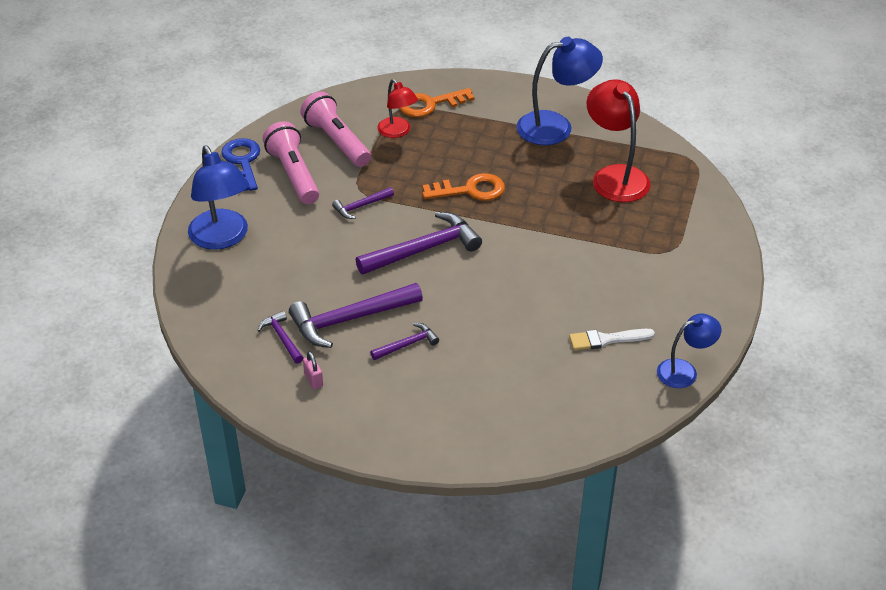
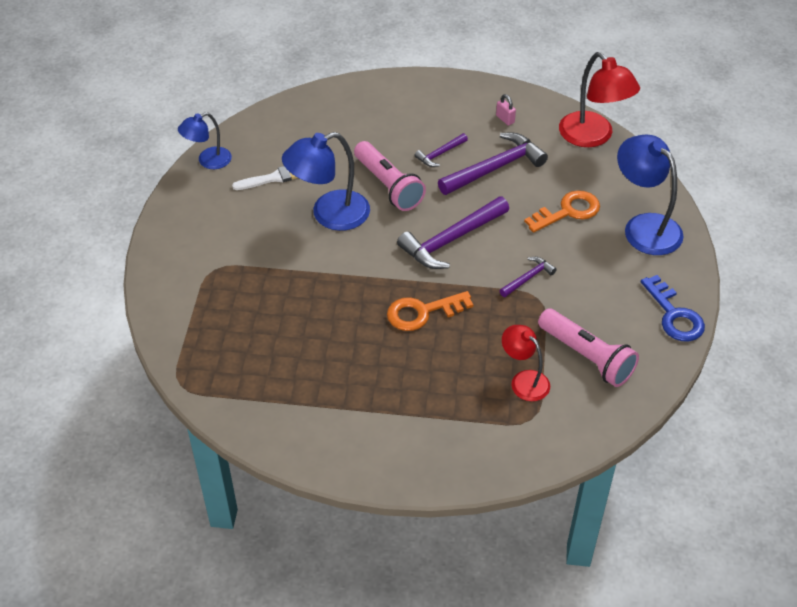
camera: 170 degrees right, 5 degrees up
(282, 338) = (544, 146): purple hammer -> none
(294, 174) = (613, 307): pink flashlight -> pink flashlight (388, 186)
(429, 104) = (500, 429): orange key -> orange key (568, 211)
(556, 126) = (342, 415): blue lamp -> blue lamp (329, 214)
(615, 176) = (269, 352): red lamp -> red lamp (593, 137)

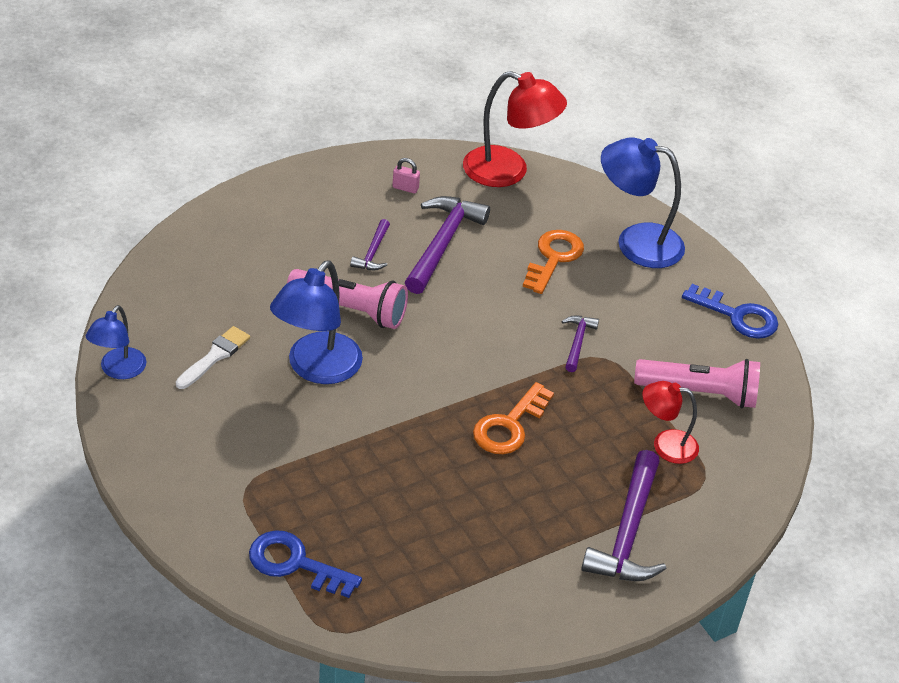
camera: 40 degrees left, 5 degrees down
(198, 332) = (294, 563): none -> blue key
(452, 240) = (469, 337): purple hammer -> purple hammer (628, 532)

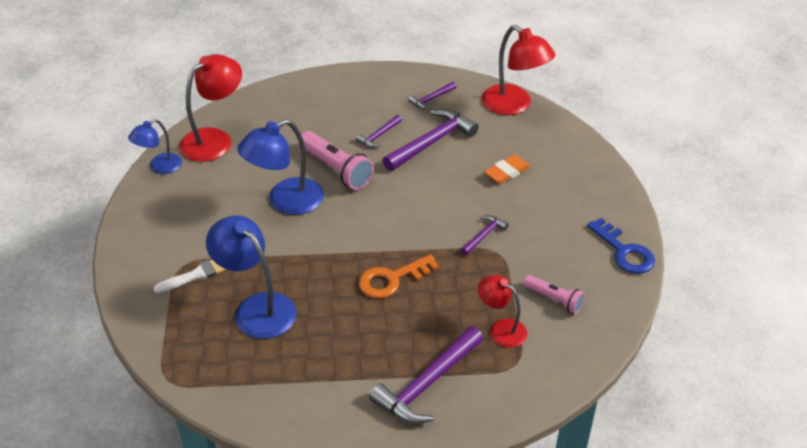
camera: 30 degrees right, 0 degrees up
(165, 313) = (214, 139): none -> red lamp
(214, 356) = (225, 175): white brush -> white brush (196, 275)
(294, 563) = (177, 326): blue key -> none
(405, 188) = (431, 99): pink padlock -> purple hammer
(554, 258) = (507, 172): orange key -> orange eraser
(636, 242) = (578, 177): blue lamp -> blue lamp (257, 308)
(699, 393) = (554, 299): pink flashlight -> pink flashlight, size x0.61

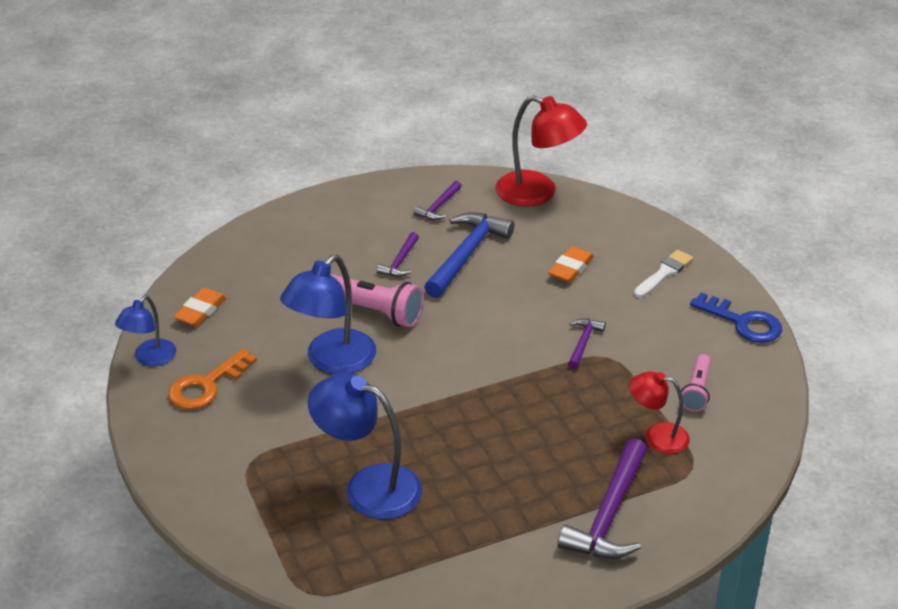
camera: 20 degrees left, 5 degrees down
(196, 275) = (272, 469): white brush -> white brush (664, 273)
(214, 139) = (201, 311): red lamp -> orange eraser
(391, 279) = (507, 415): orange key -> orange key (206, 386)
(431, 142) = (466, 255): purple hammer -> blue hammer
(554, 299) = (696, 391): pink flashlight -> pink flashlight turned 90 degrees clockwise

